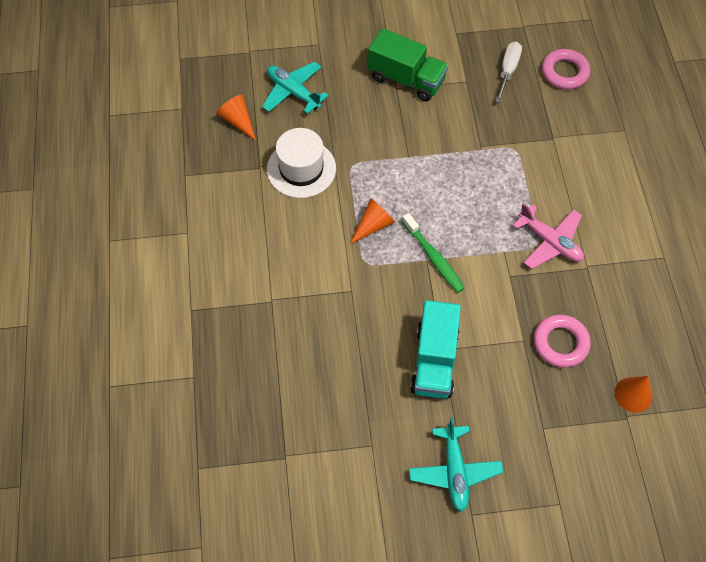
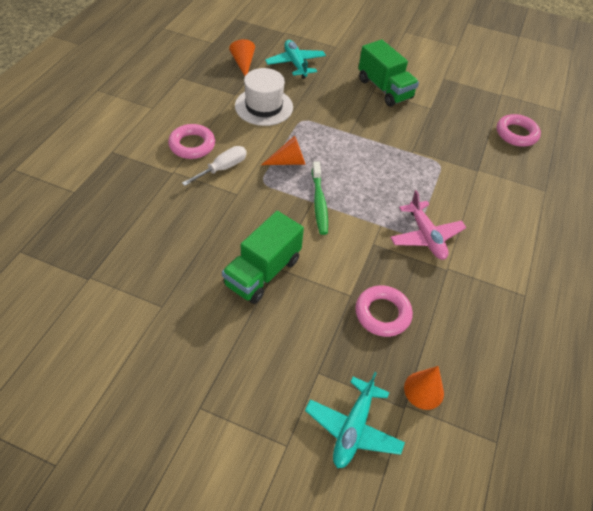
camera: 25 degrees right, 10 degrees down
(265, 257) = (192, 145): none -> pink ring
(434, 361) = (263, 272): turquoise truck -> green truck
(454, 471) = (213, 363): turquoise plane -> turquoise plane (353, 428)
(508, 70) = (469, 115): white screwdriver -> white screwdriver (222, 168)

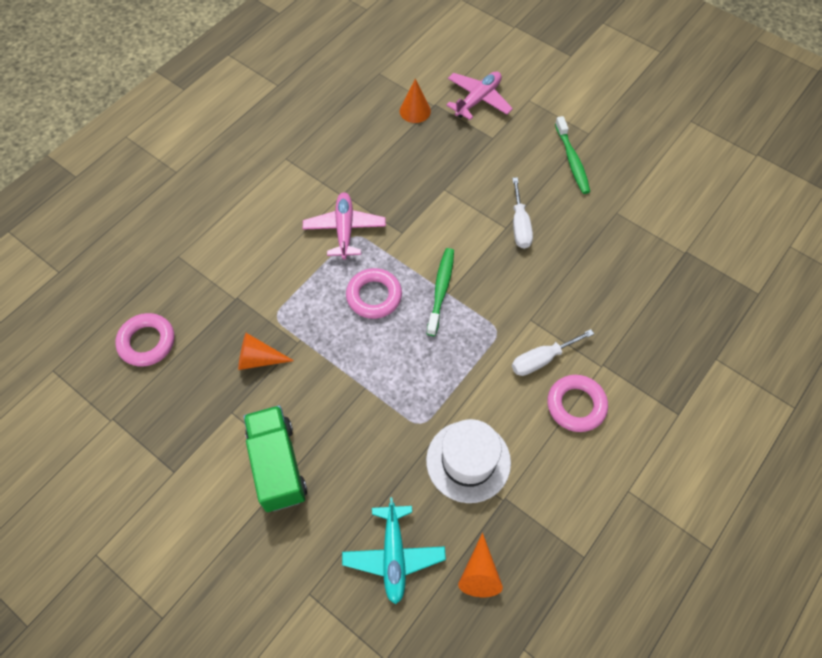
camera: 160 degrees left, 10 degrees up
(217, 361) = (572, 160): none -> green toothbrush
(263, 272) = (519, 225): green truck -> white screwdriver
(289, 161) = (459, 354): orange cone -> orange cone (258, 359)
(353, 428) = (478, 100): turquoise plane -> pink plane
(382, 314) = (422, 168): pink ring -> pink ring (374, 296)

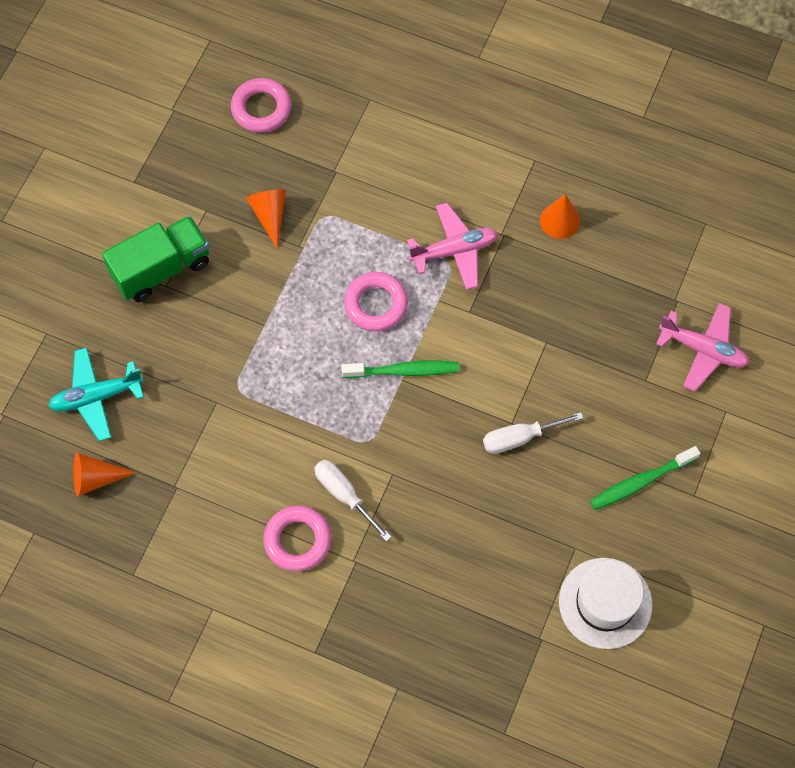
camera: 75 degrees right, 5 degrees up
(415, 111) = (657, 280): orange cone -> orange cone (560, 221)
(468, 461) = (207, 443): white hat -> white hat (605, 603)

